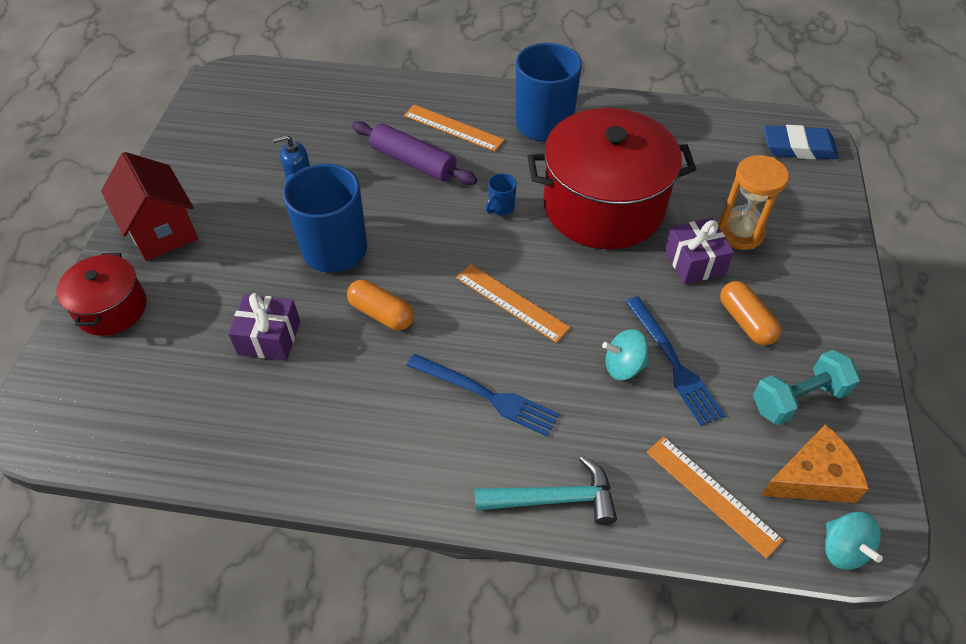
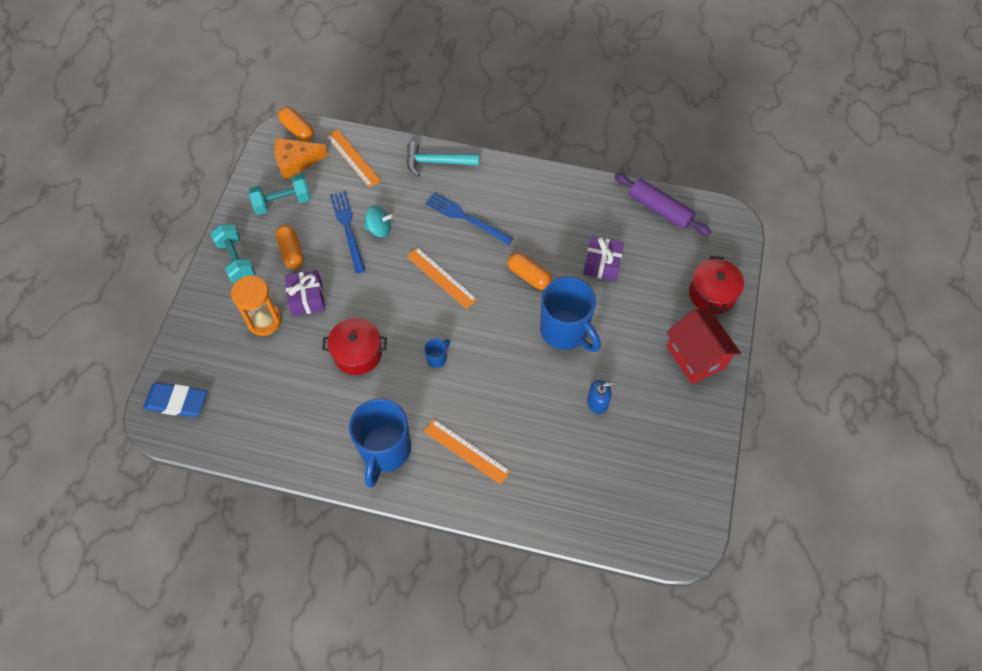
camera: 175 degrees left, 10 degrees up
(413, 162) = (503, 412): purple rolling pin -> purple rolling pin (660, 209)
(603, 206) = (357, 353): red pot -> red pot, size x0.52
(820, 304) = (236, 260): none -> turquoise dumbbell
(843, 549) = (297, 130): turquoise spinning top -> orange capsule

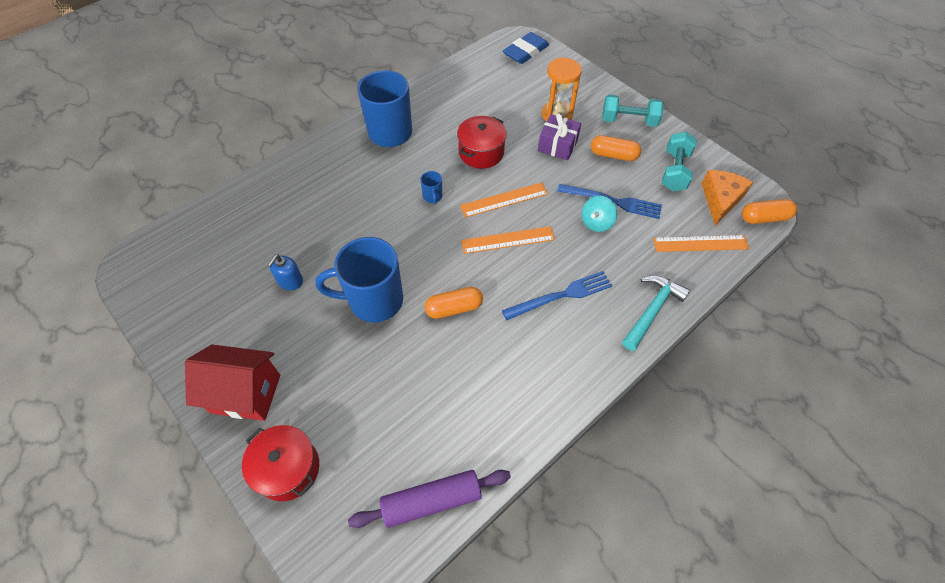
camera: 125 degrees right, 5 degrees down
(466, 451) = (342, 174): orange ruler -> orange ruler (504, 199)
(601, 265) = (413, 382): purple gift -> none

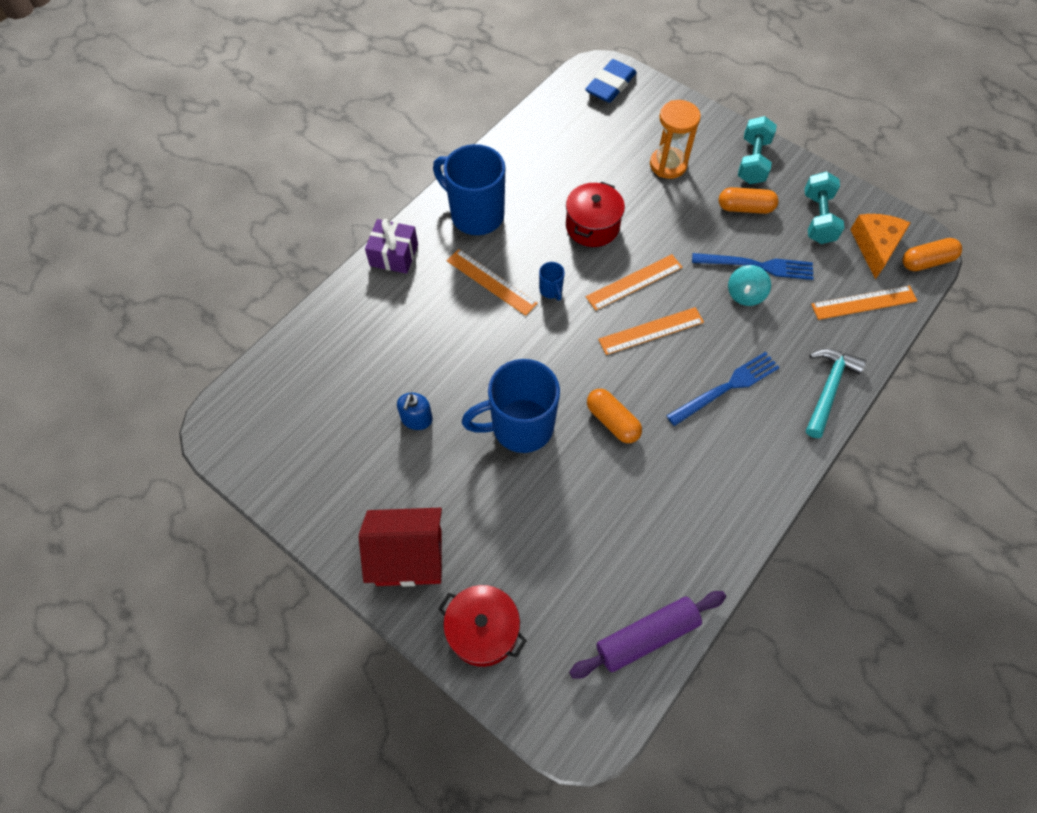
camera: 10 degrees left, 5 degrees up
(385, 183) = (491, 282): none -> orange ruler
(454, 308) = (612, 421): orange capsule -> orange capsule turned 75 degrees clockwise
(557, 145) = (678, 205): purple gift -> purple gift (394, 255)
(629, 121) = (752, 161): turquoise dumbbell -> turquoise dumbbell turned 75 degrees counterclockwise

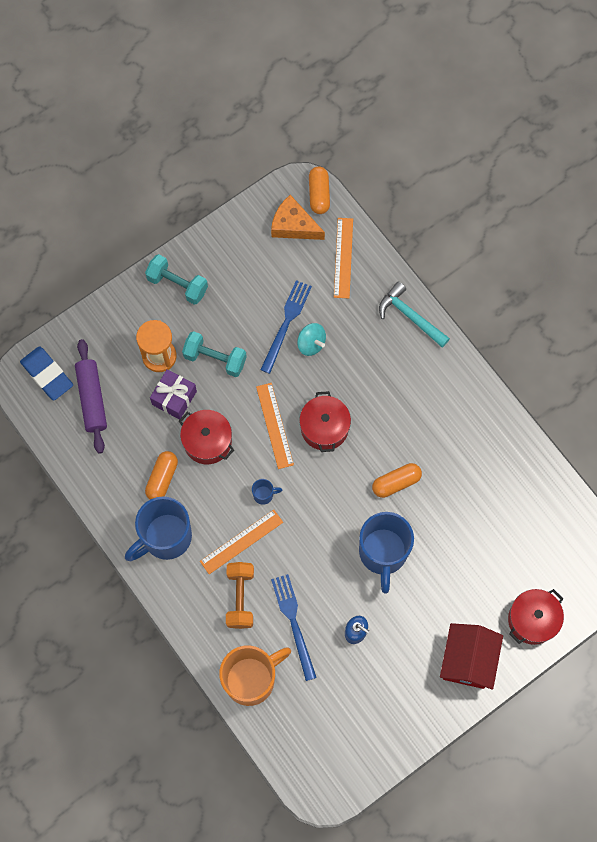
camera: 75 degrees left, 10 degrees up
(339, 326) = (251, 679): none -> orange mug
(394, 255) = (189, 618): purple gift -> purple gift (174, 398)
(428, 295) = (240, 598): none -> orange dumbbell
(646, 636) = (561, 510): purple rolling pin -> purple rolling pin (92, 399)
(651, 331) = (324, 427): orange ruler -> red pot
(726, 388) = (390, 389): blue fork -> blue fork (294, 623)
(745, 208) = (225, 310): orange capsule -> orange capsule (162, 478)
(818, 218) = (253, 257): turquoise dumbbell -> turquoise dumbbell (215, 358)

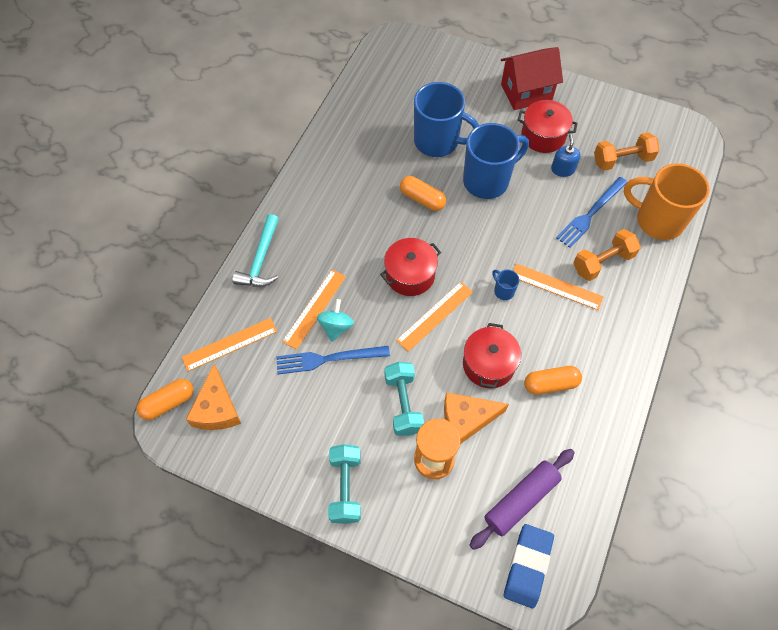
camera: 120 degrees left, 10 degrees down
(165, 537) = (600, 350): blue mug -> blue mug (438, 142)
(174, 398) = (467, 419): purple gift -> orange cheese
(333, 696) = (622, 160): none -> orange dumbbell
(337, 336) = (315, 308): none -> orange ruler
(532, 619) = (466, 68): red pot -> red pot (543, 136)

